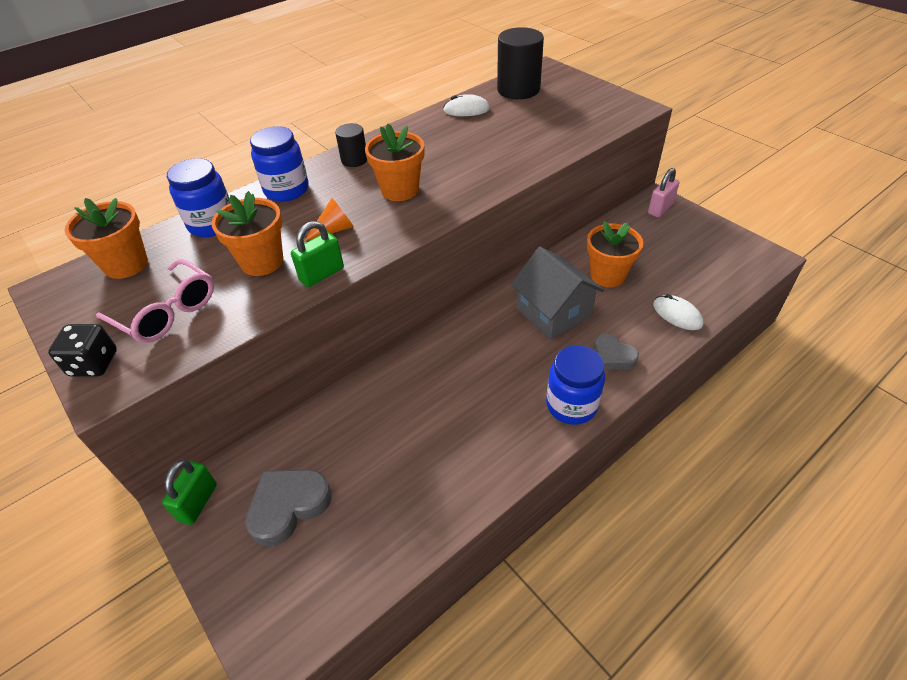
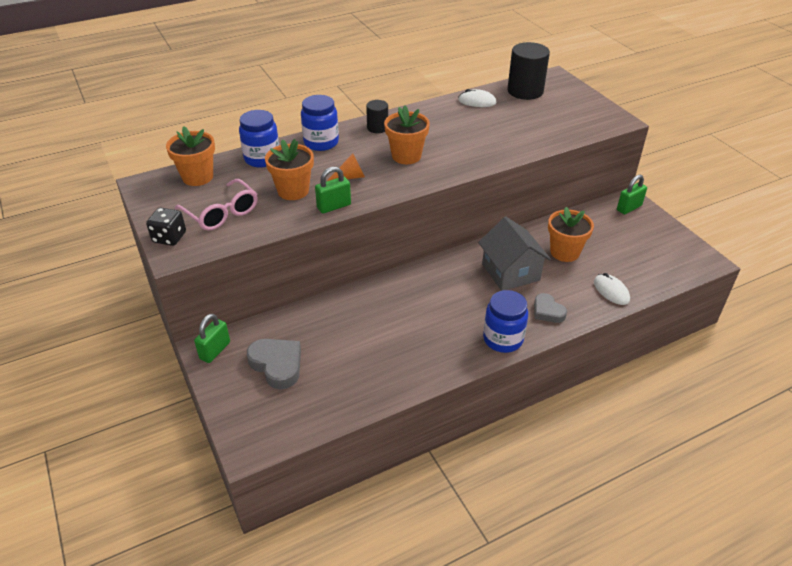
camera: 10 degrees right, 5 degrees down
(288, 506) = (277, 365): grey heart -> grey heart turned 75 degrees clockwise
(660, 209) = (629, 208): pink padlock -> green padlock

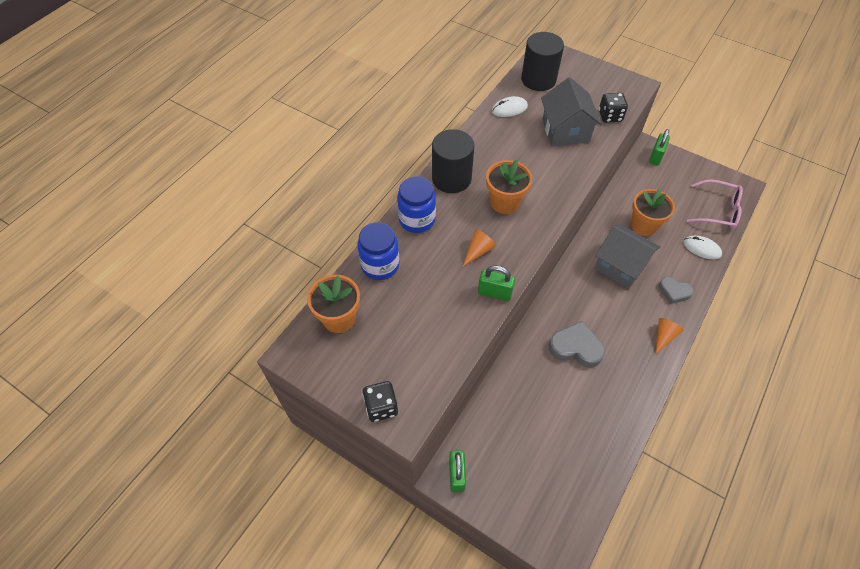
camera: 30 degrees left, 15 degrees up
(221, 213) = (402, 351): pink glasses -> pink glasses (717, 210)
(277, 365) = (519, 459): grey heart -> grey heart (576, 347)
(293, 191) = (443, 292): orange flower pot -> none
(334, 206) = (494, 293): green padlock -> green padlock turned 75 degrees clockwise
(377, 128) = (451, 178): black cylinder -> black cylinder, size x1.82
(503, 339) = (663, 336): blue jar -> orange cone
(514, 129) = (565, 130): none -> grey house
(568, 132) = (610, 116): none -> black dice

